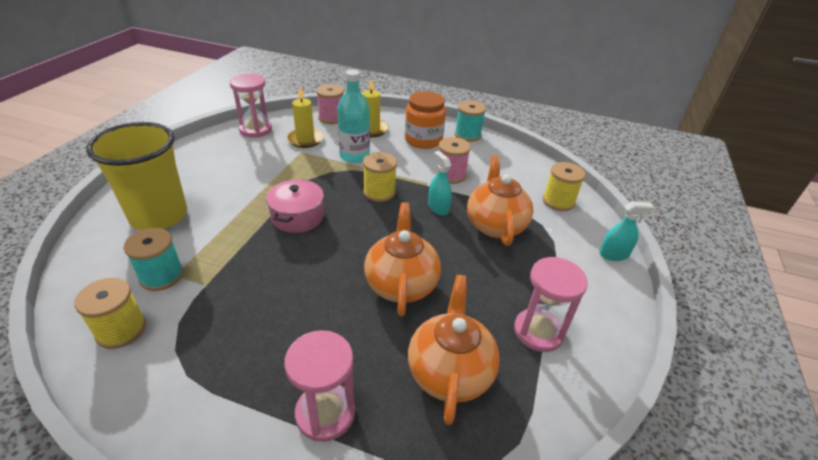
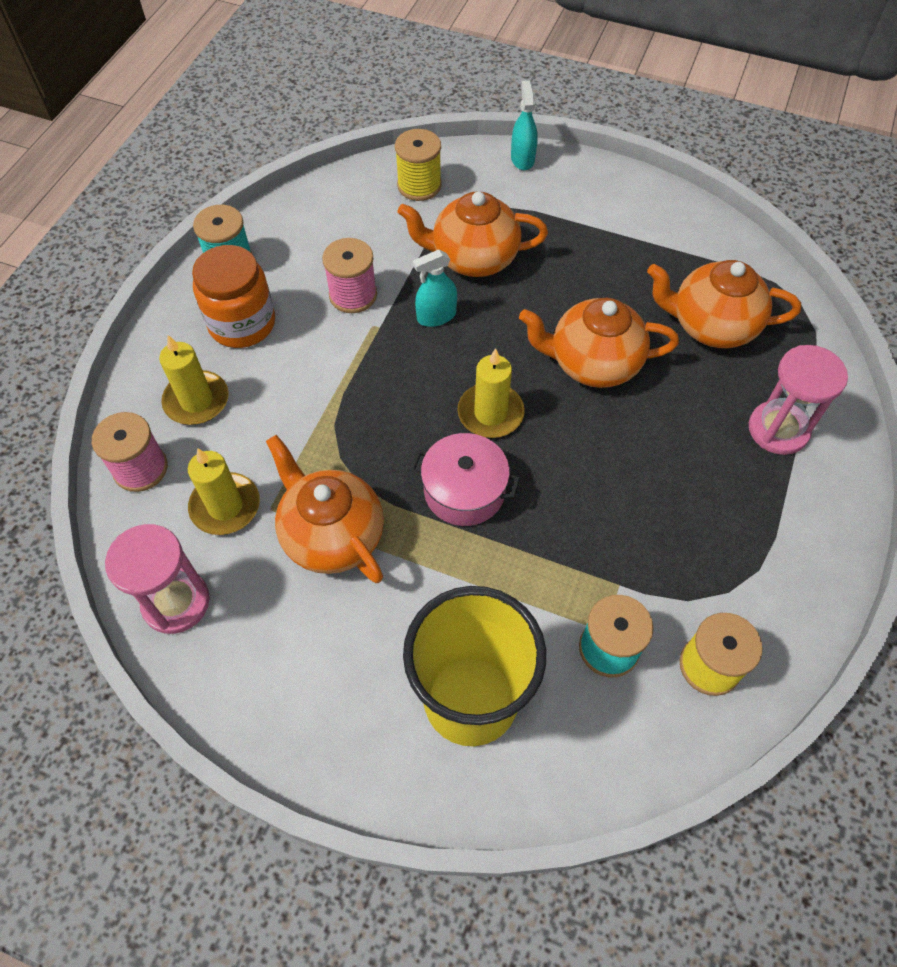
camera: 85 degrees left, 20 degrees up
(279, 170) = (331, 535): none -> orange teapot
(354, 156) = (289, 423): turquoise bottle -> none
(356, 229) = (490, 413): none -> yellow candle
(379, 192) = (399, 387): yellow spool -> none
(538, 331) = (648, 247): pink hourglass -> none

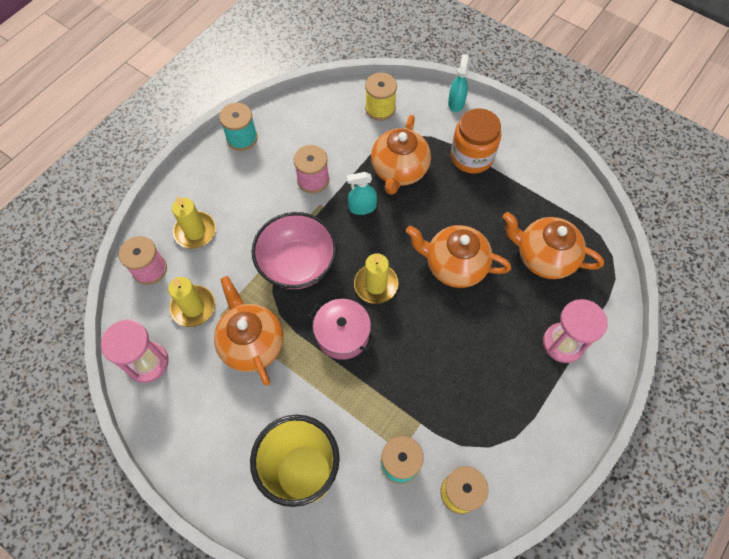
camera: 15 degrees right, 5 degrees up
(242, 323) = (237, 184): orange jar -> orange jar (471, 156)
(366, 411) = (297, 264): none -> pink bowl
(473, 258) = (399, 171): orange teapot -> orange teapot turned 90 degrees counterclockwise

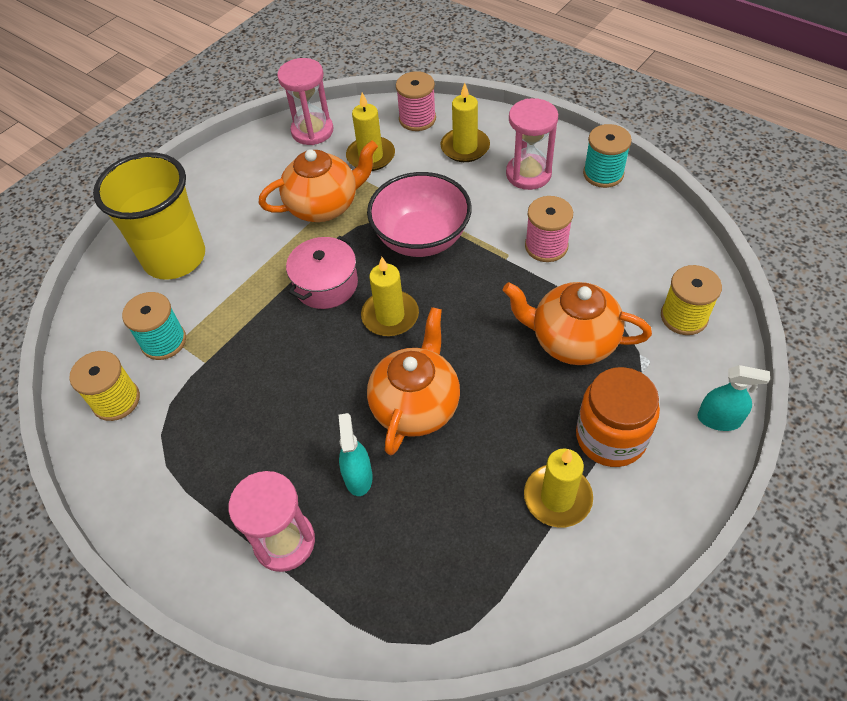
camera: 95 degrees right, 10 degrees down
(235, 187) = (528, 174): none -> pink hourglass
(362, 207) = (506, 299): turquoise spray bottle -> turquoise spray bottle (358, 476)
(515, 187) = (557, 497): none -> yellow candle
(544, 257) = (428, 529): orange teapot -> none

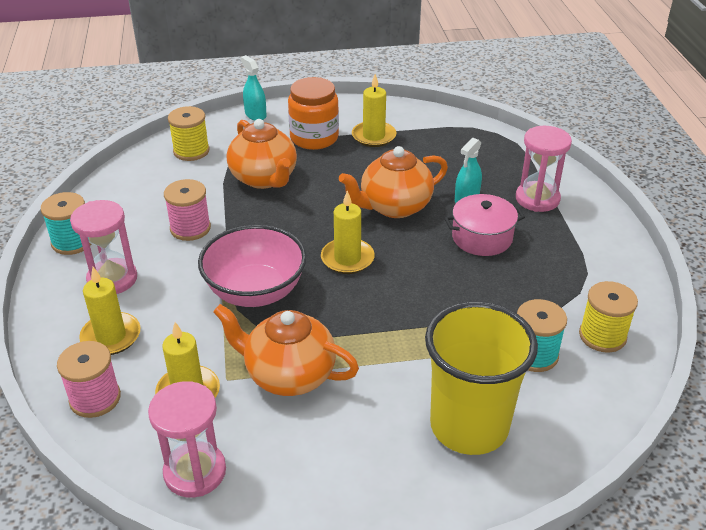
camera: 140 degrees left, 15 degrees down
(326, 284) = (365, 309): pink pot -> pink pot (482, 237)

